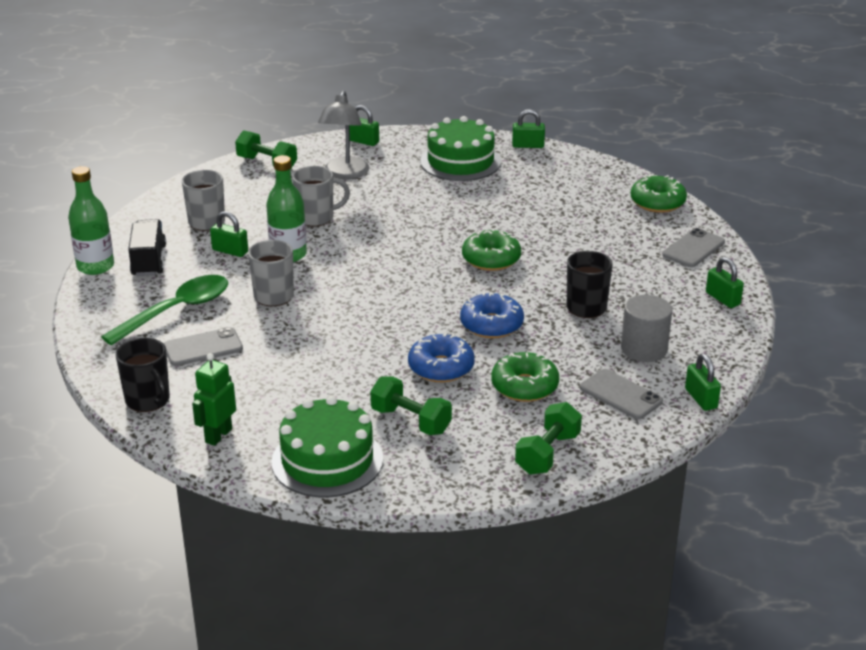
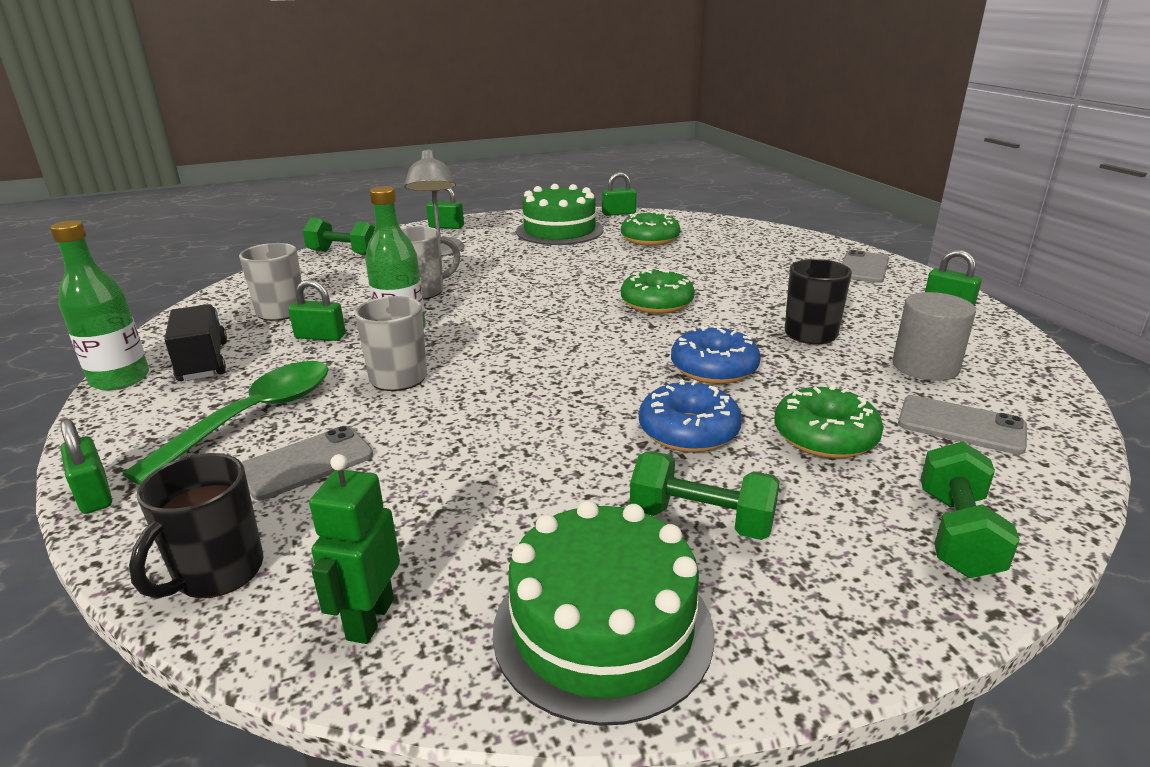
camera: 15 degrees left, 5 degrees down
(148, 400) = (217, 573): black mug -> black mug turned 75 degrees clockwise
(657, 202) = (786, 238): green donut -> green donut (650, 239)
(701, 398) = (1063, 412): green padlock -> green padlock (94, 494)

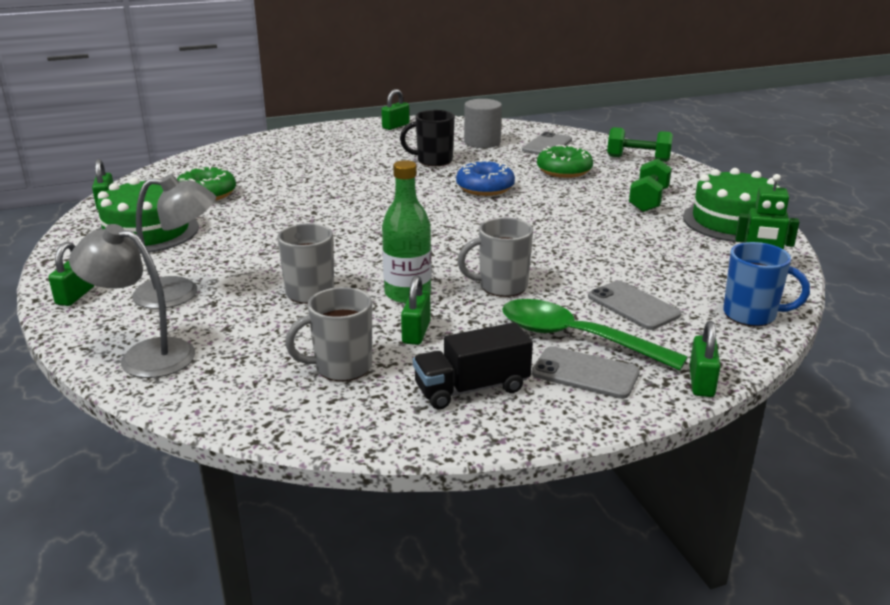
camera: 90 degrees left, 0 degrees up
(94, 494) = (701, 382): green padlock -> green padlock turned 45 degrees counterclockwise
(120, 379) = (513, 432): green bottle -> none
(217, 573) = (751, 315): black mug -> blue mug
(344, 253) = (144, 356): green dumbbell -> grey lamp
(656, 303) = (370, 198): green donut -> none
(688, 431) = (565, 198): blue donut -> none
(864, 268) = (321, 136): grey phone -> grey phone (585, 373)

